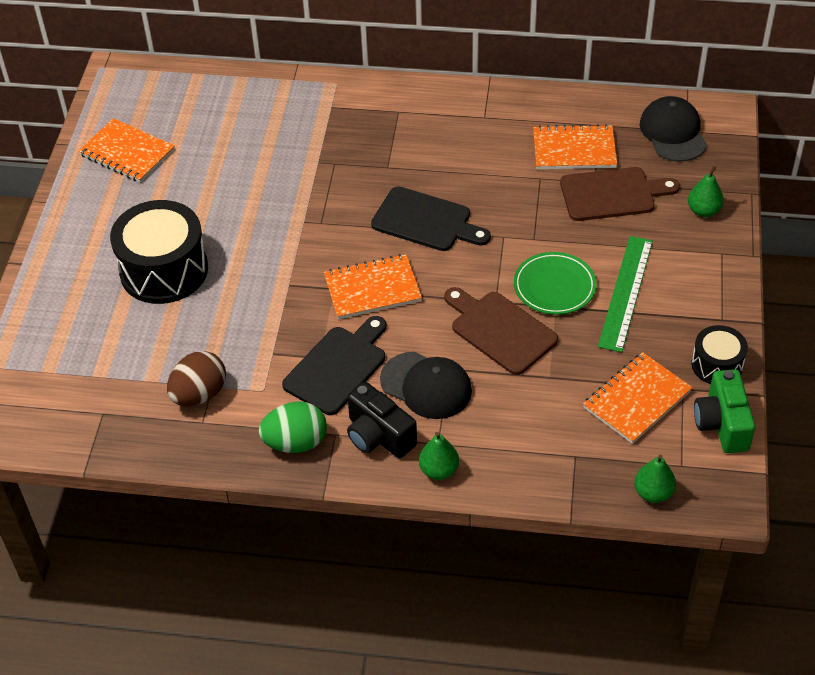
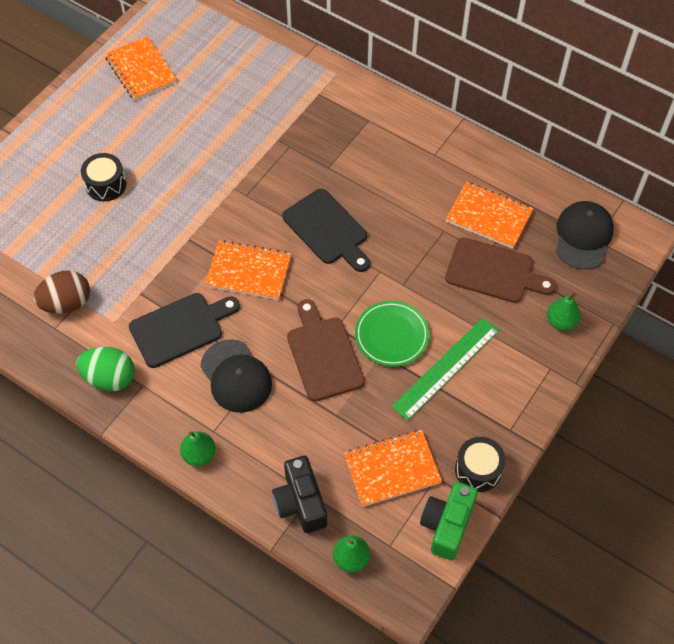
camera: 25 degrees right, 10 degrees up
(164, 270) = (106, 185): black drum -> black drum, size x0.54
(378, 436) = (173, 402): black camera -> black camera (300, 503)

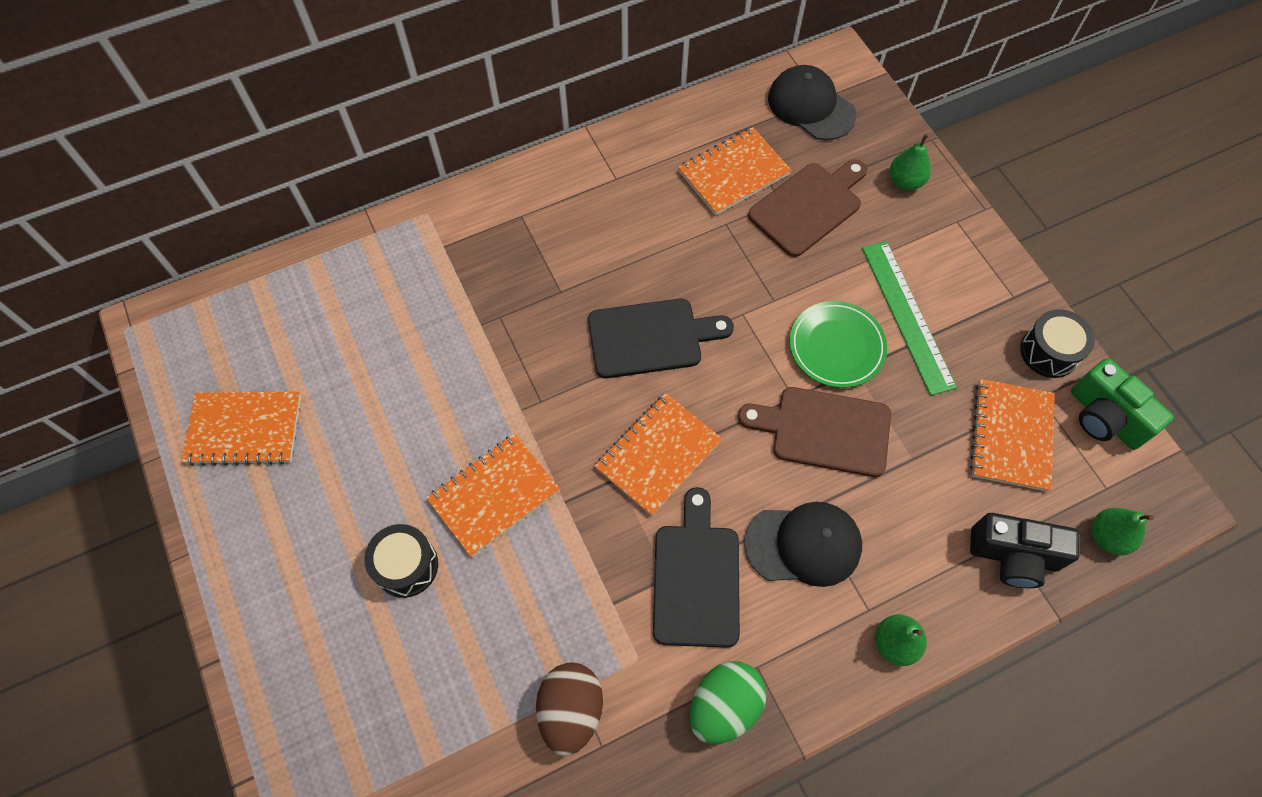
camera: 60 degrees left, 5 degrees up
(171, 203) = (494, 496): none -> orange notebook

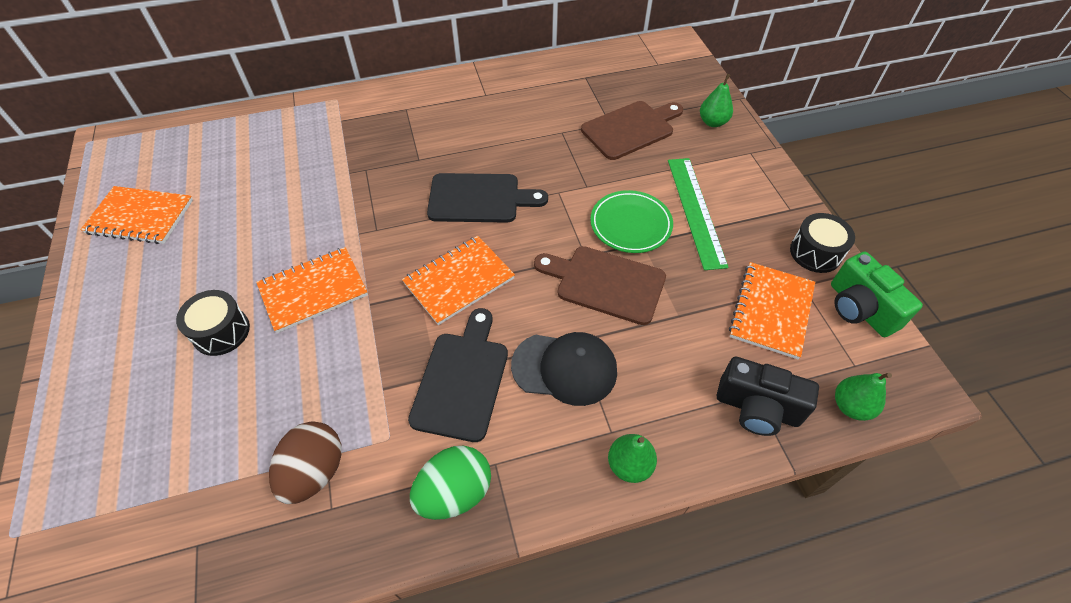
camera: 10 degrees right, 10 degrees down
(734, 173) = (577, 101): orange notebook -> none
(811, 106) = (648, 68): black cap -> none

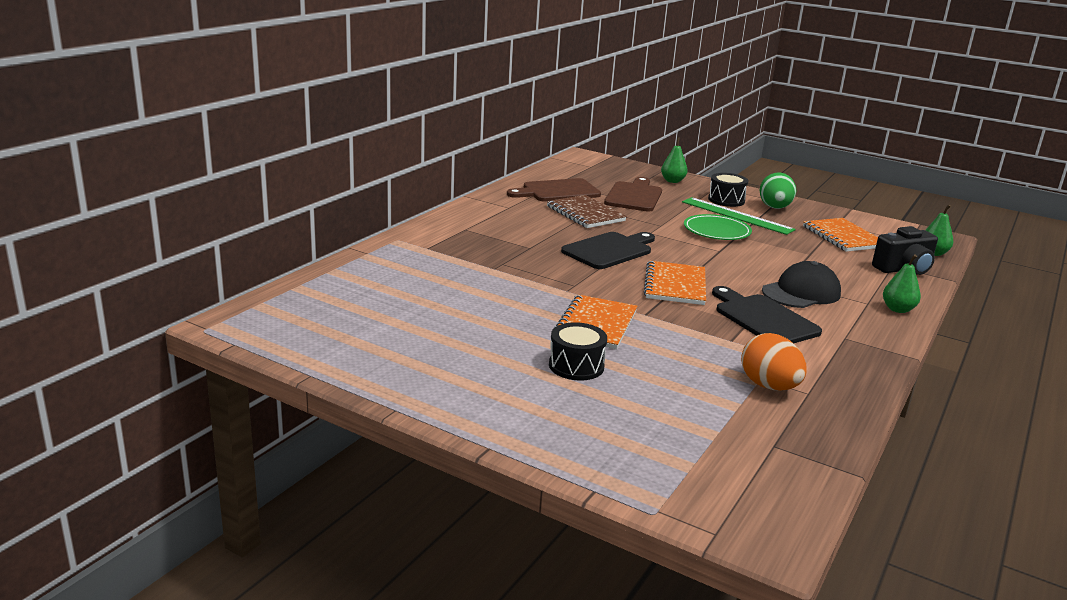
camera: 45 degrees left, 30 degrees down
(140, 217) = (370, 346): orange notebook -> none
(314, 472) = (769, 386): brown egg -> orange egg
(454, 492) = (850, 356): green egg -> green egg (774, 208)
(539, 135) = (585, 214): none -> brown notebook
(605, 283) = (752, 256): brown cutting board -> brown cutting board (557, 191)
(815, 253) = (819, 211): black drum -> black drum (726, 200)
(859, 309) = (874, 223): green camera -> none

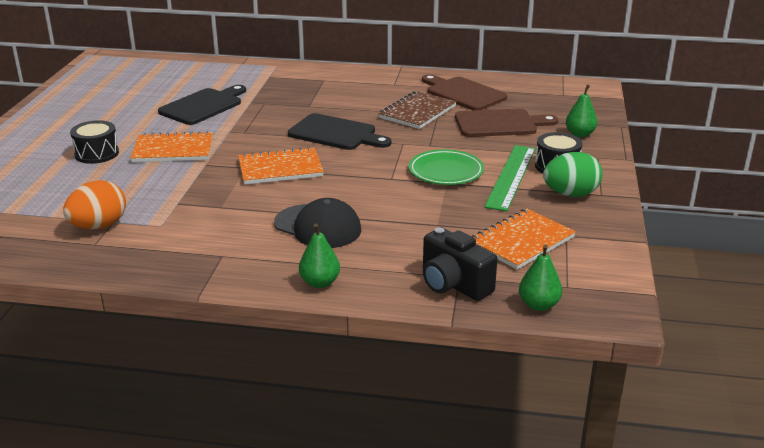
camera: 70 degrees right, 5 degrees up
(763, 318) = (236, 213): black cutting board -> black cutting board (203, 106)

